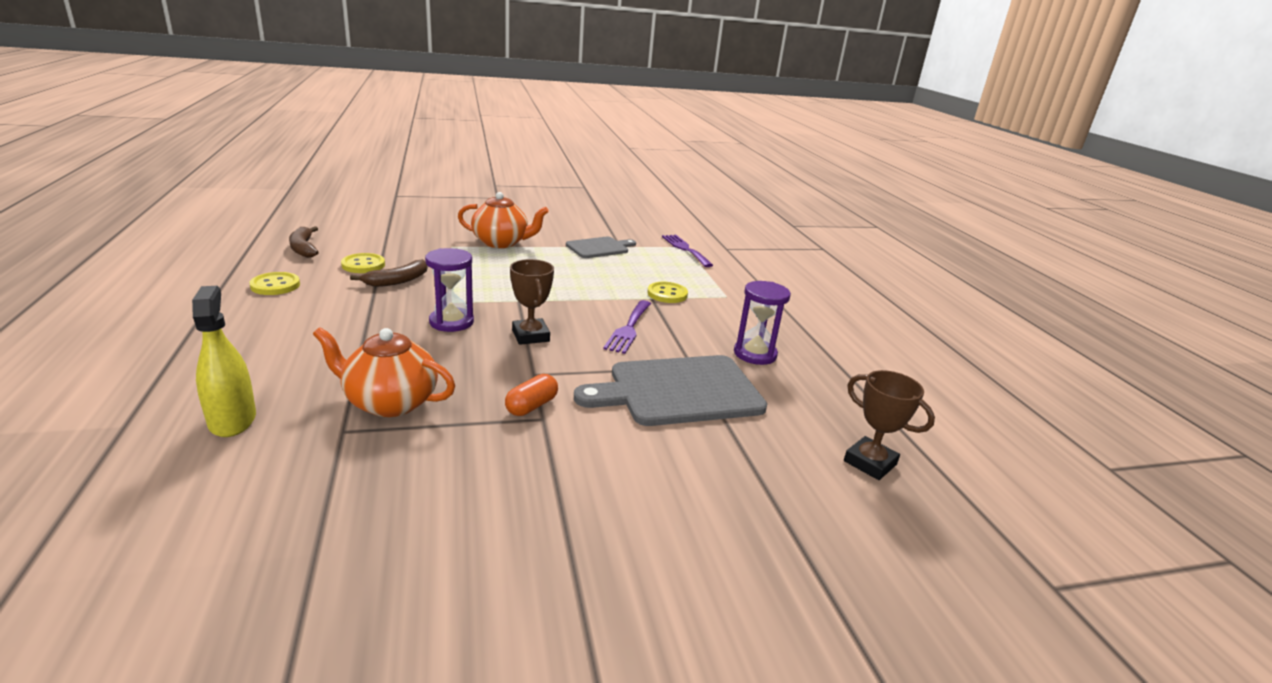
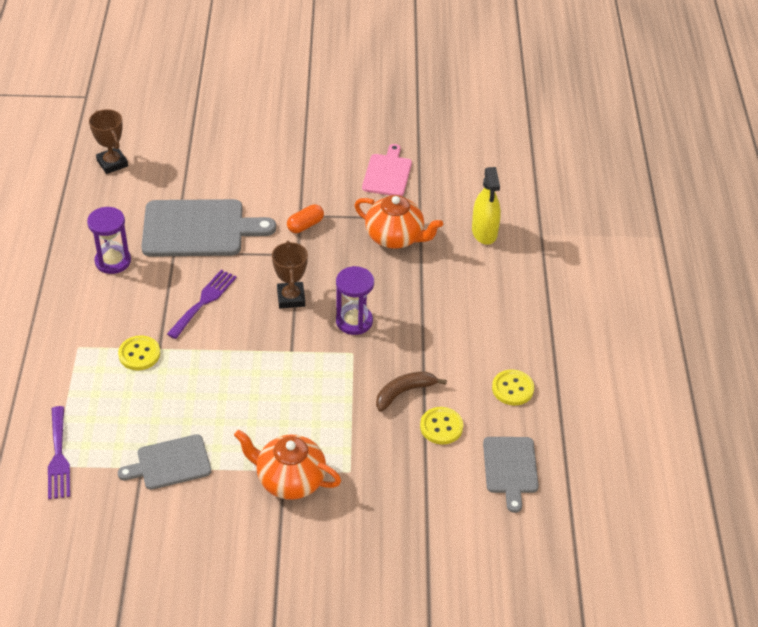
camera: 165 degrees left, 20 degrees up
(303, 248) = (510, 468): brown banana -> grey cutting board
(392, 498) = (387, 173): none -> pink cutting board

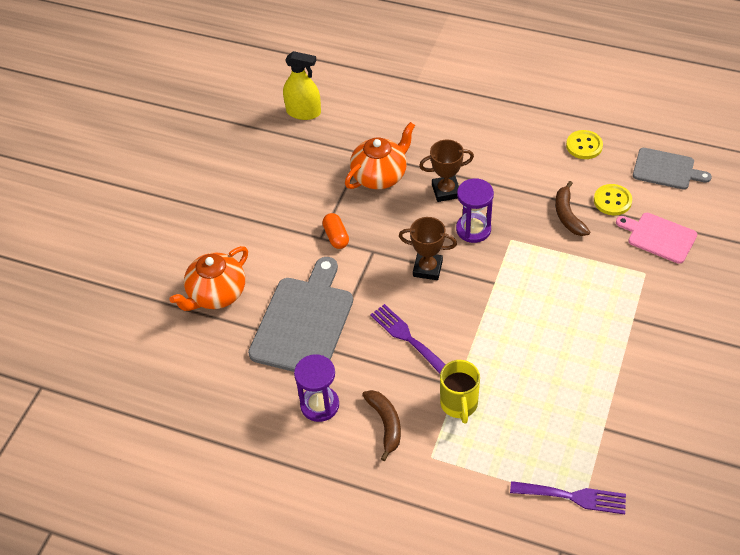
camera: 65 degrees left, 5 degrees up
(104, 308) = (385, 424): none -> brown banana
(112, 163) = (168, 380): brown trophy -> brown trophy (446, 191)
(139, 354) = (459, 404): yellow button -> yellow mug
(170, 463) = (604, 403): grey cutting board -> none
(289, 480) = (645, 317): orange teapot -> orange teapot (216, 294)
(387, 173) = (294, 161): pink cutting board -> pink cutting board (659, 237)
(484, 232) = (399, 115): yellow spray bottle -> yellow spray bottle (303, 112)

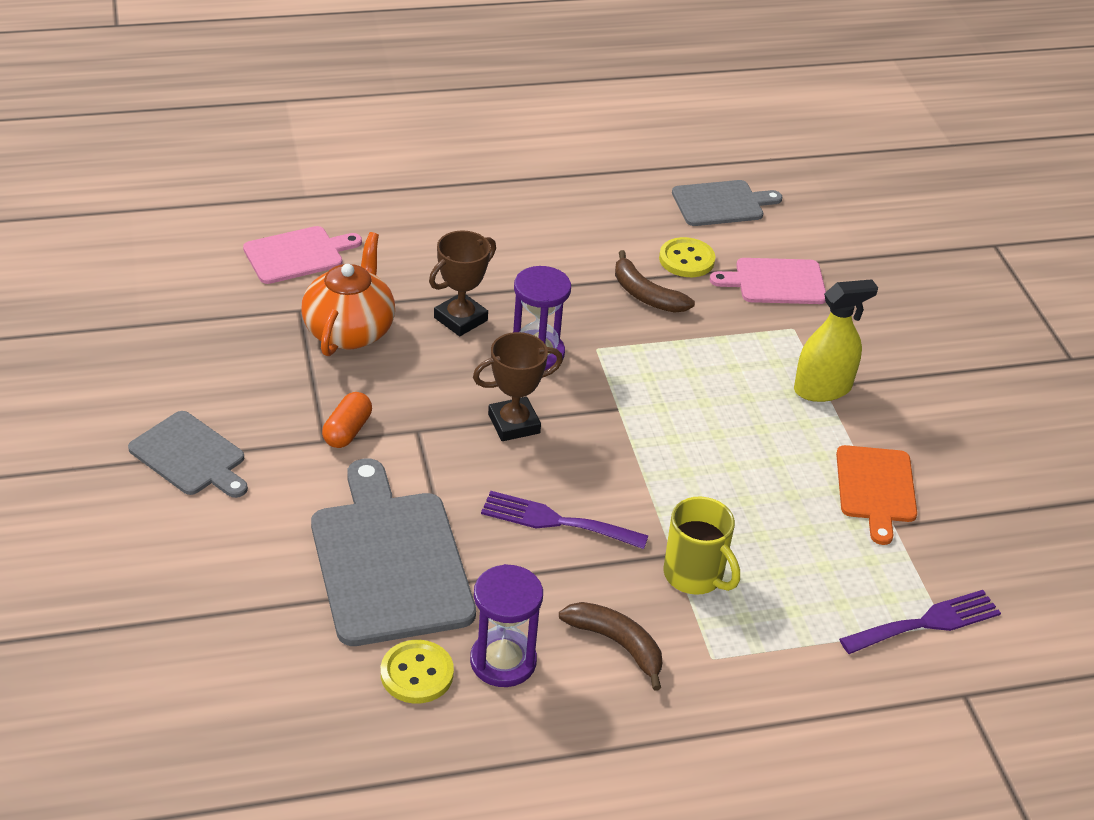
camera: 40 degrees left, 10 degrees down
(216, 294) = (218, 578): orange teapot -> none
(249, 220) = (190, 456): none -> grey cutting board
(303, 112) = (163, 285): yellow spray bottle -> yellow spray bottle (822, 388)
(336, 237) = (347, 431): orange capsule -> orange capsule turned 75 degrees clockwise
(385, 118) = (297, 255): none -> pink cutting board
(584, 146) = (599, 207): yellow button -> yellow button (417, 674)
(612, 399) = (875, 488): none -> orange cutting board

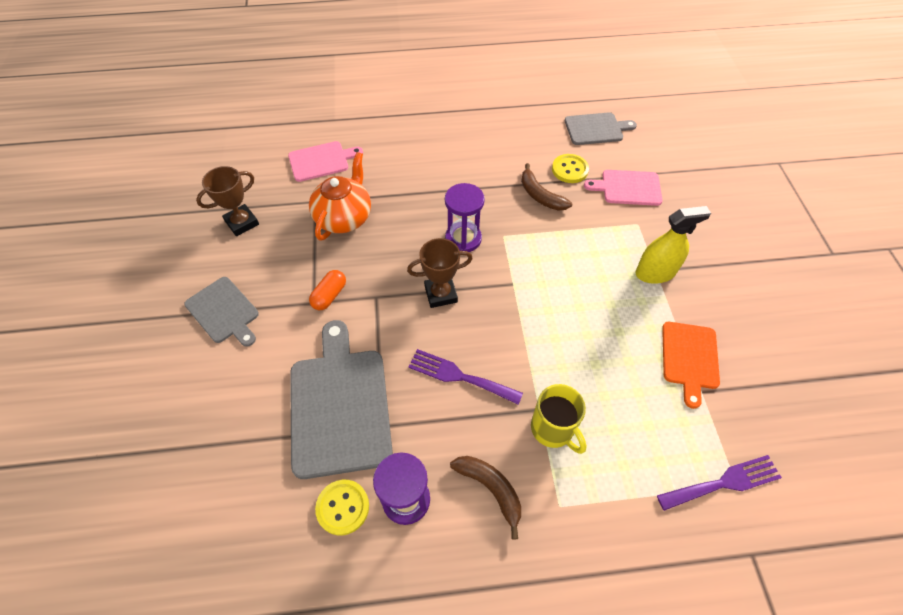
camera: 10 degrees right, 15 degrees up
(460, 319) = (417, 211): brown trophy -> brown trophy (242, 223)

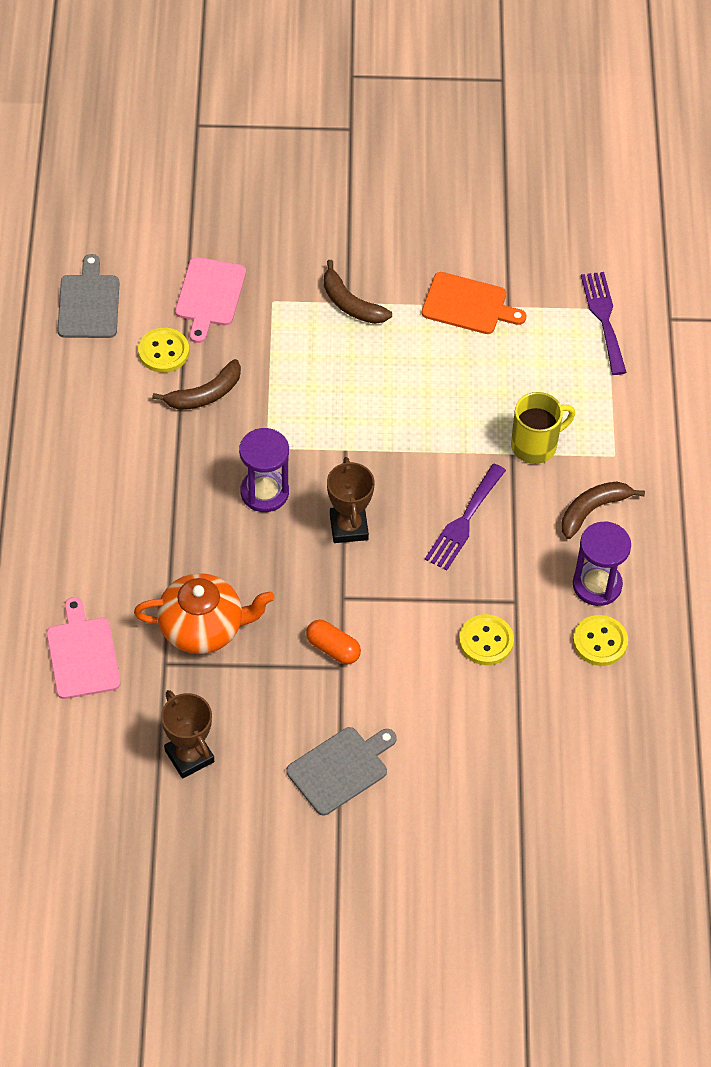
camera: 85 degrees left, 0 degrees up
(340, 405) = (486, 641): grey cutting board -> yellow button
(344, 218) = (203, 628): orange teapot -> orange teapot turned 150 degrees clockwise
(655, 273) = (351, 304): yellow spray bottle -> brown banana

